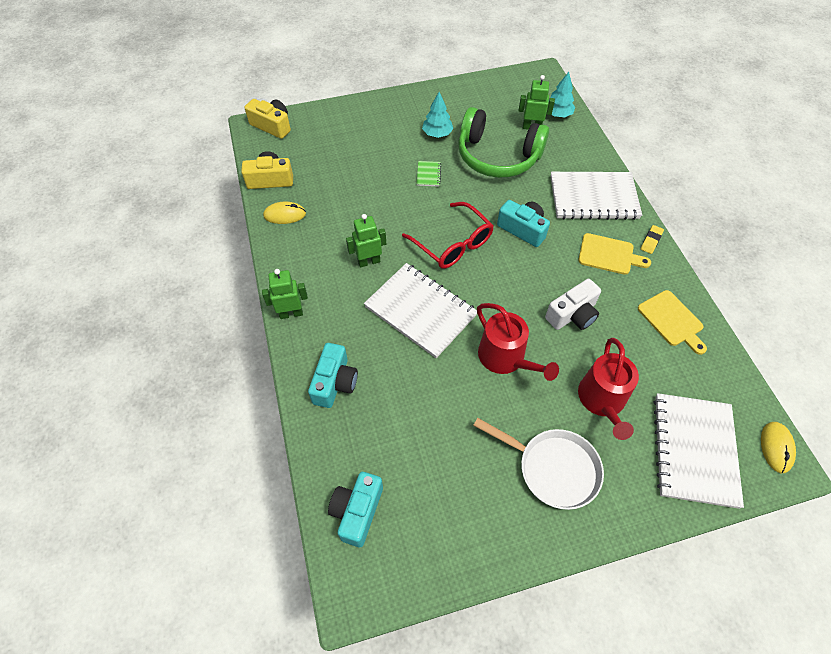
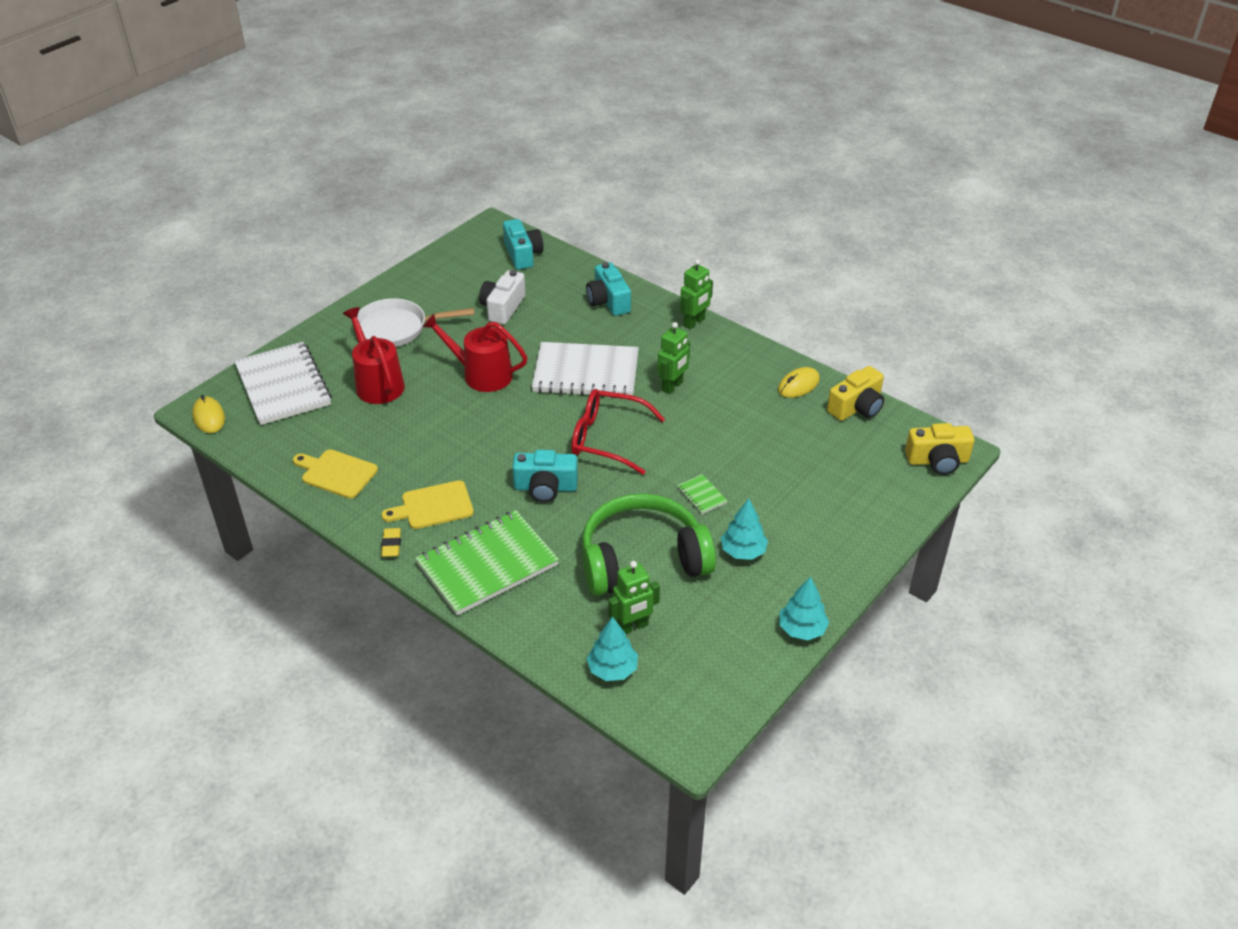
camera: 145 degrees right, 15 degrees down
(446, 88) = (802, 629): none -> turquoise tree
(572, 315) = (440, 433): white camera -> white camera (503, 308)
(593, 197) = (487, 565): white notebook -> green notebook

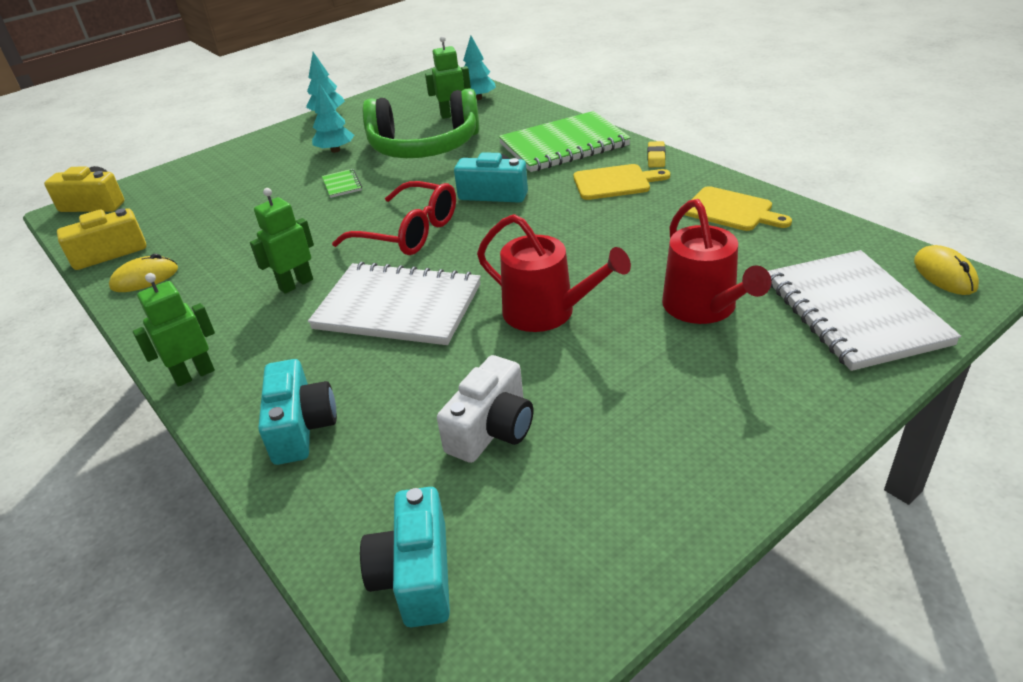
camera: 165 degrees left, 5 degrees down
(396, 328) = (689, 399): white pan -> none

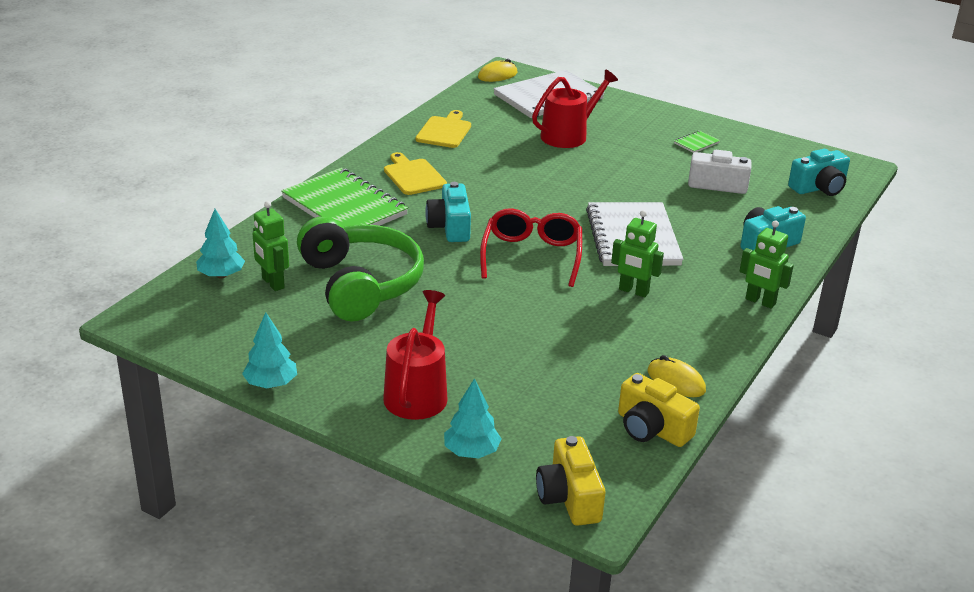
camera: 115 degrees left, 5 degrees down
(335, 150) = (380, 344): turquoise tree -> turquoise tree (471, 452)
(342, 185) = (460, 316): green notebook -> green notebook (696, 143)
(547, 312) = (603, 182): red watering can -> red watering can (417, 393)
(656, 157) = (363, 162): yellow eraser -> none

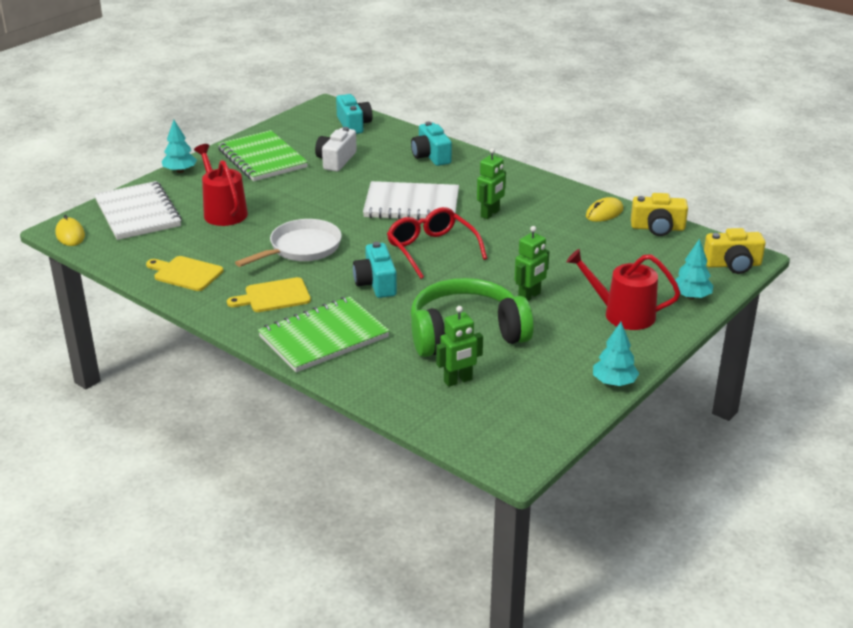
camera: 80 degrees left, 0 degrees up
(221, 275) = (440, 411): turquoise tree -> turquoise tree (180, 171)
(450, 227) = (376, 283): turquoise camera -> turquoise camera turned 75 degrees clockwise
(509, 181) = (301, 248): none -> white pan
(532, 255) = (431, 249): red glasses -> red glasses turned 45 degrees clockwise
(652, 428) = (657, 228): yellow camera -> yellow camera turned 45 degrees clockwise
(696, 143) = (262, 158): green notebook -> green notebook, size x2.50
(760, 302) = (508, 170): green robot -> green robot (529, 296)

